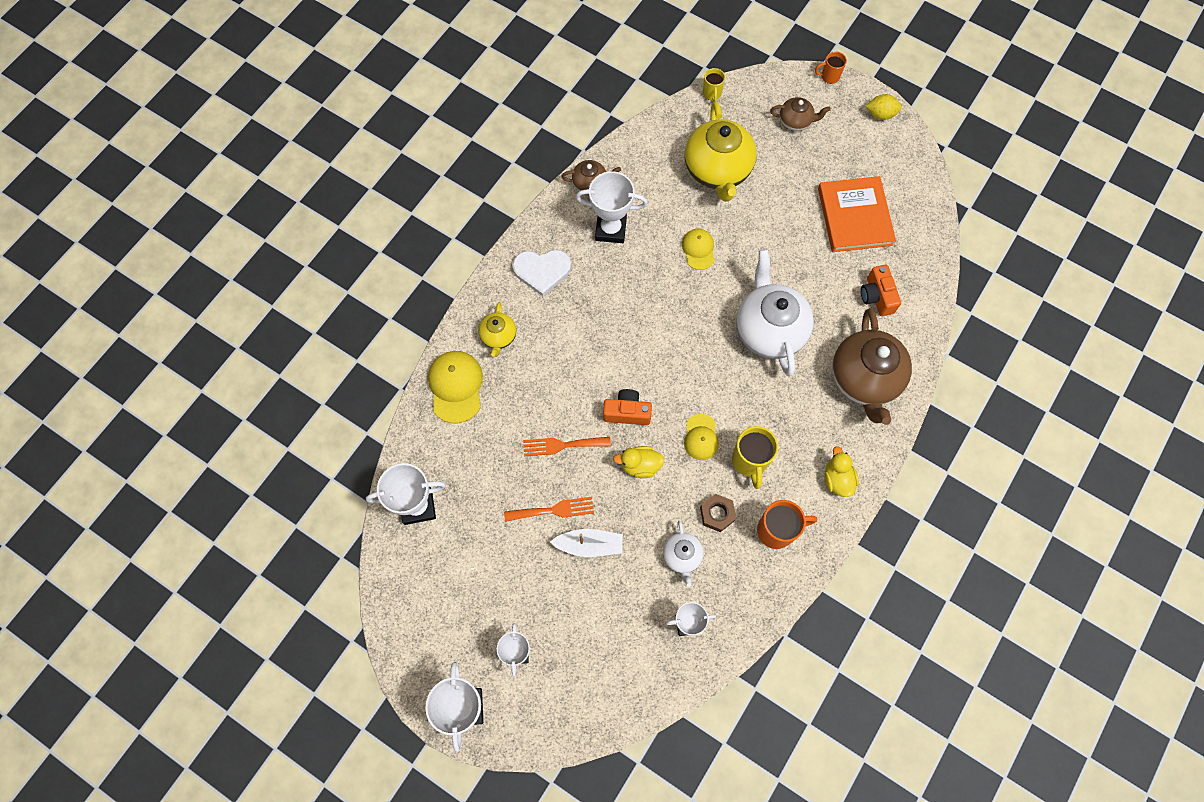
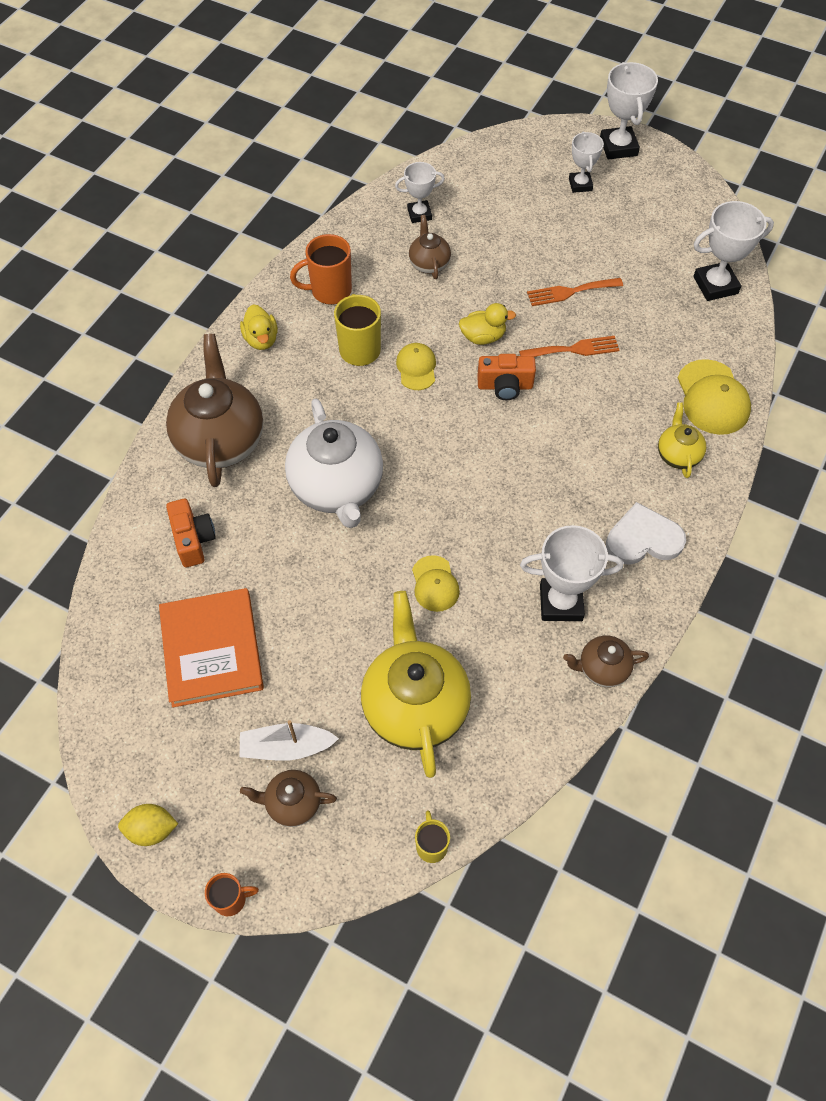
camera: 175 degrees right, 10 degrees down
(589, 545) = (526, 266): white boat -> white boat (286, 747)
(682, 556) = (429, 264): white teapot -> brown teapot
(717, 514) = (394, 300): brown nut -> none

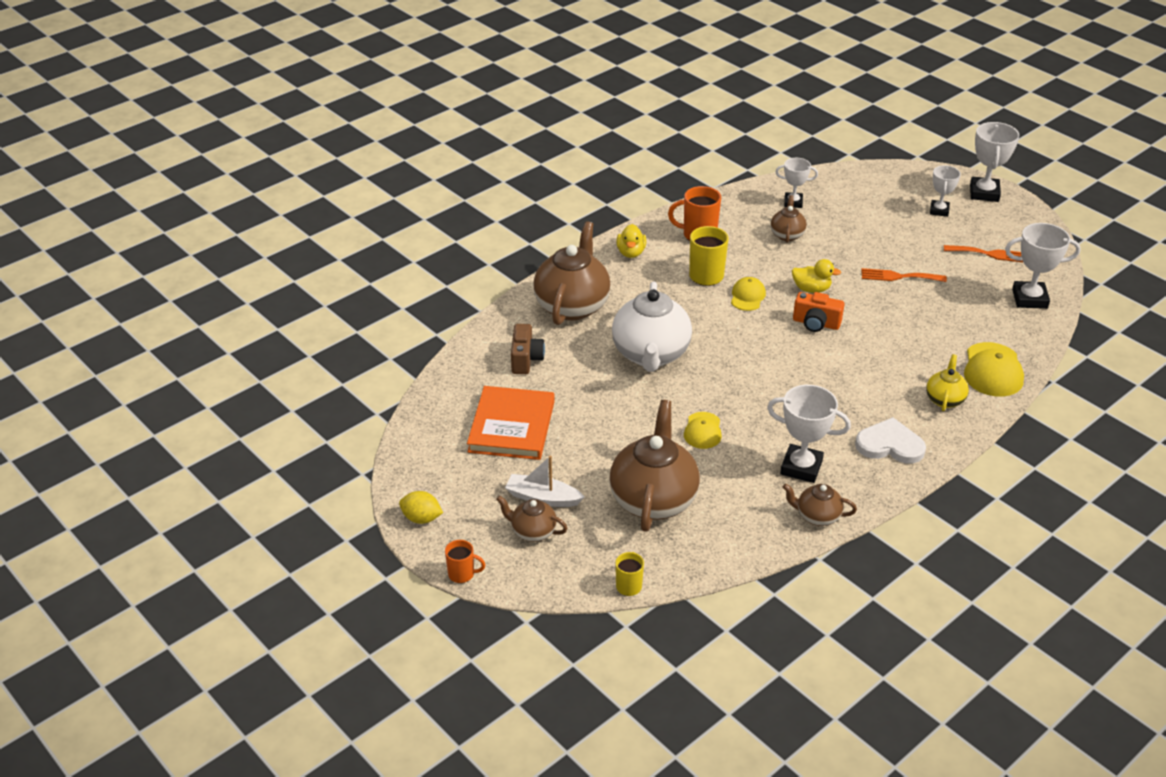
camera: 20 degrees right, 20 degrees down
(193, 540) = (526, 359): orange camera -> brown camera
(415, 705) = (653, 499): yellow teapot -> brown teapot
(574, 349) = (885, 313): orange fork -> orange fork (989, 254)

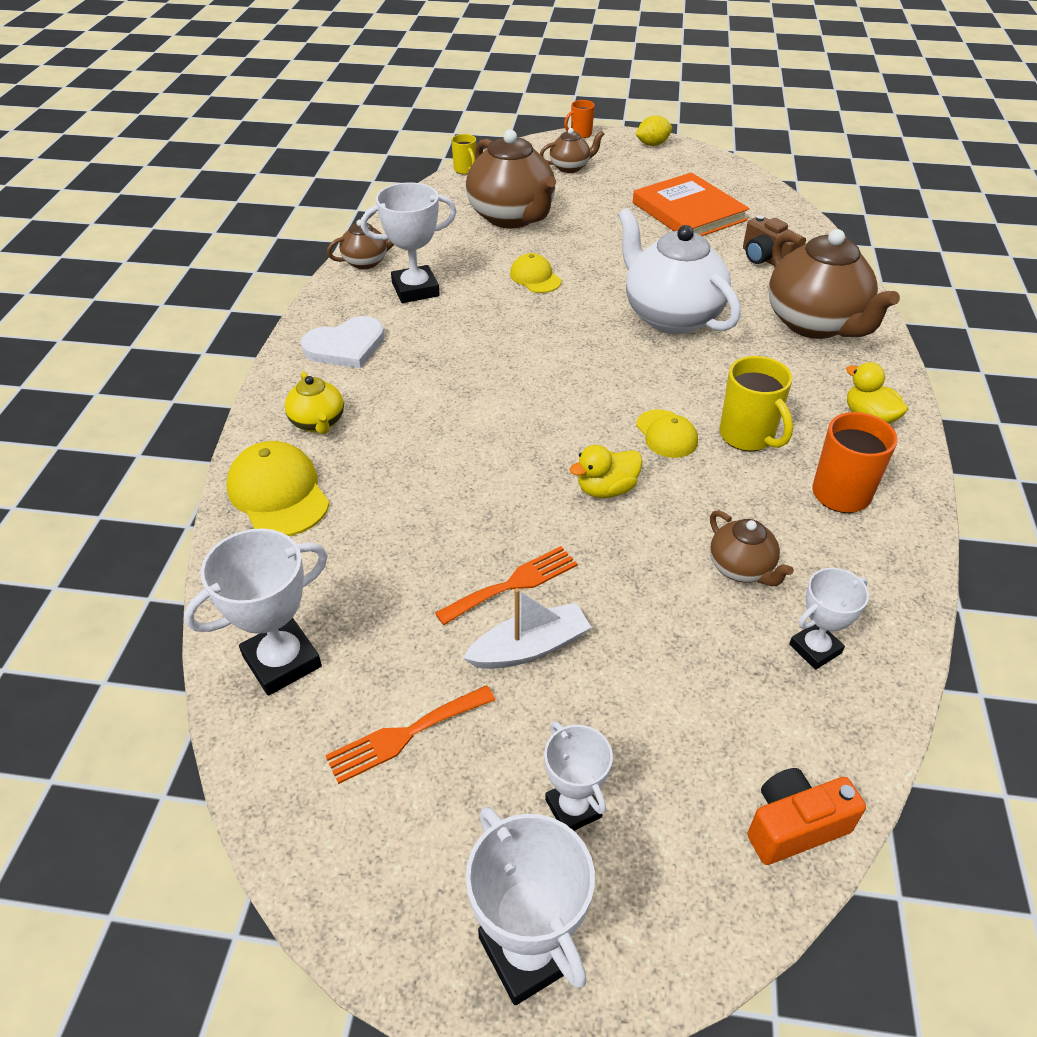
camera: 140 degrees right, 5 degrees up
(543, 498) = (593, 185): white boat -> white boat (529, 647)
(816, 323) = (549, 441): orange camera -> orange camera (794, 826)

